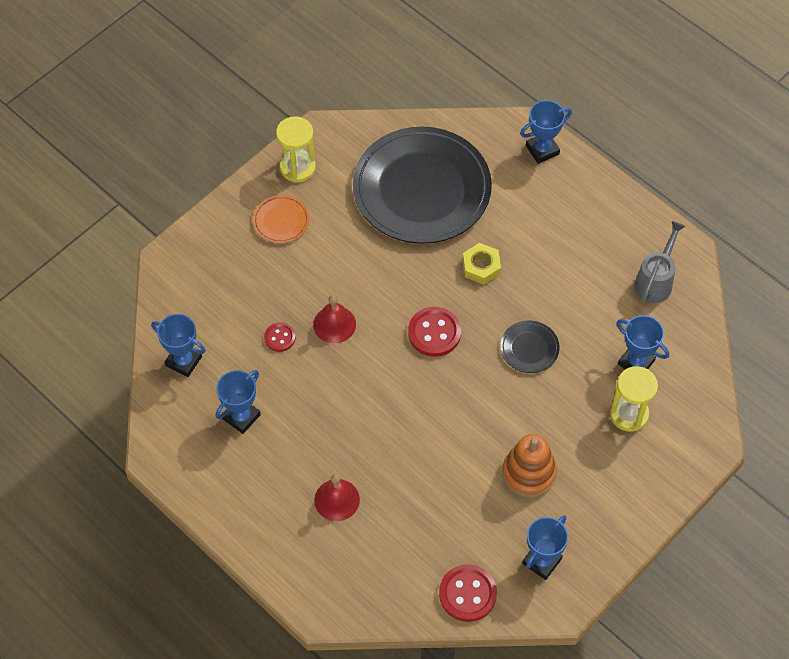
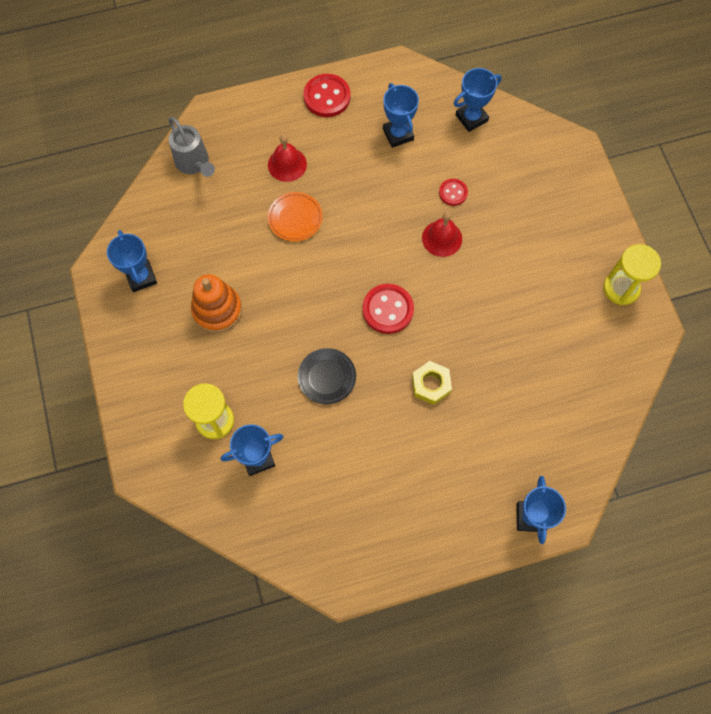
camera: 120 degrees right, 10 degrees up
(281, 221) = (569, 248): orange plate -> orange plate (295, 218)
(422, 189) = (542, 380): black plate -> none
(467, 594) = (153, 212): red button -> red button (327, 97)
(655, 281) = (326, 531): grey watering can -> grey watering can (194, 163)

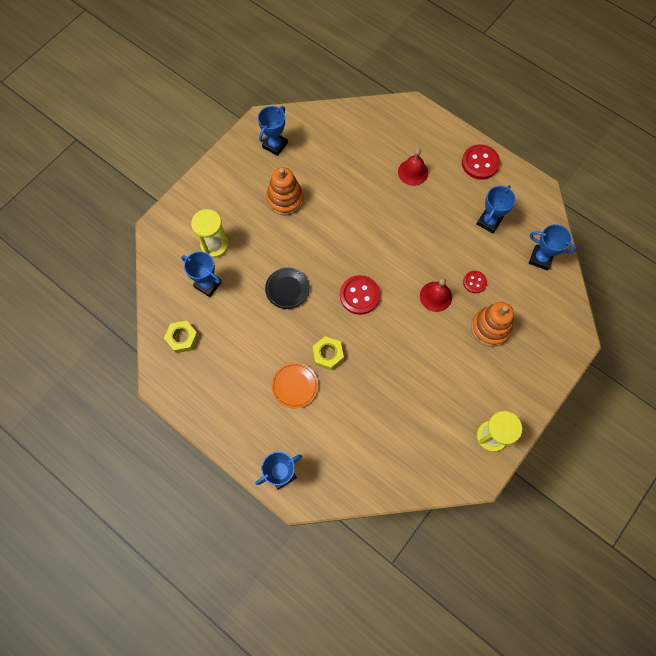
camera: 55 degrees right, 0 degrees up
(194, 163) = (371, 122): grey watering can -> none
(295, 218) = (379, 201): orange plate -> orange plate (294, 386)
(303, 527) = (182, 338): none -> yellow nut
(511, 212) = (490, 328): none -> orange stacking toy

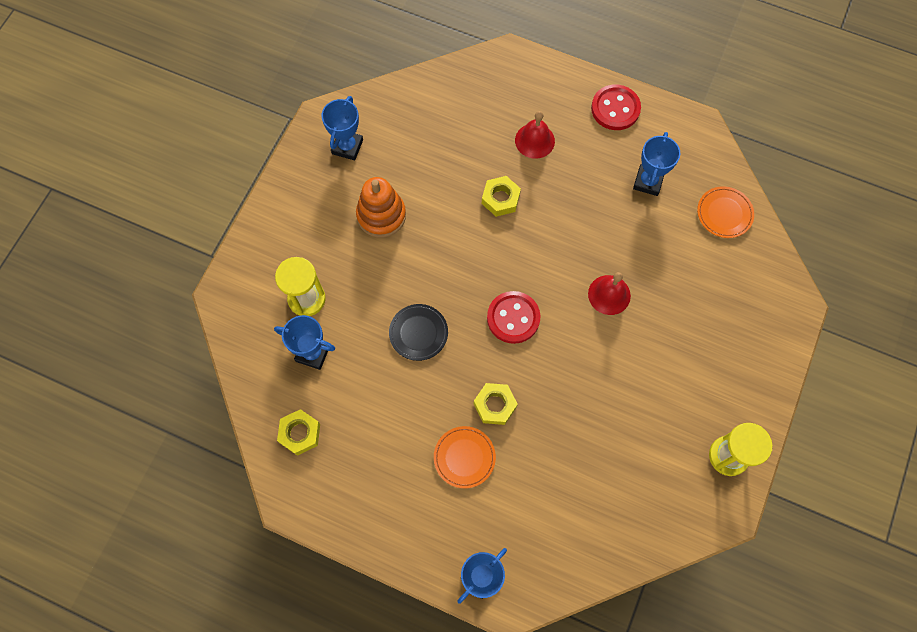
camera: 15 degrees left, 0 degrees up
(375, 208) = (500, 199): none -> yellow nut
(474, 282) = (652, 264): red button -> none
(490, 328) = (688, 318): orange stacking toy -> none
(540, 258) = (724, 213): blue trophy -> orange plate

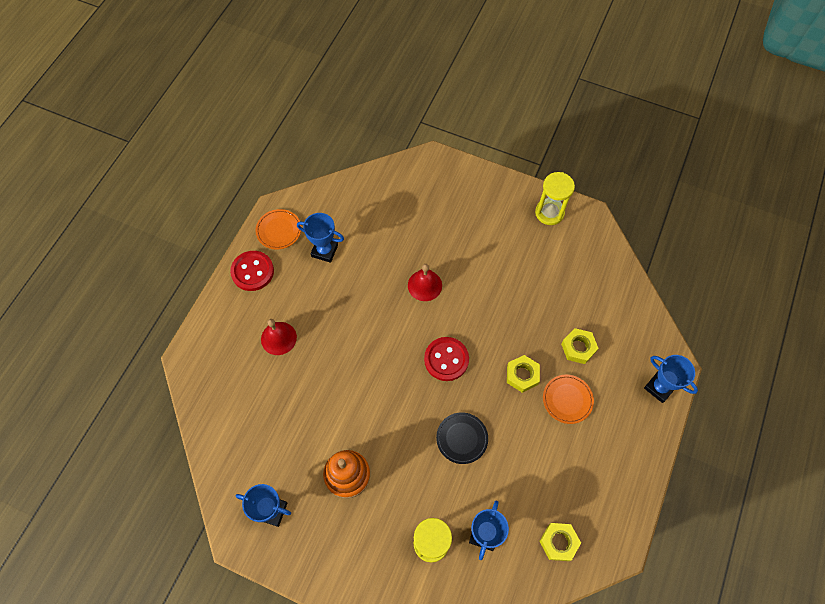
camera: 90 degrees left, 5 degrees down
(500, 199) = (335, 368): yellow nut -> yellow nut (578, 348)
(724, 213) = (355, 199): orange plate -> orange plate (279, 230)

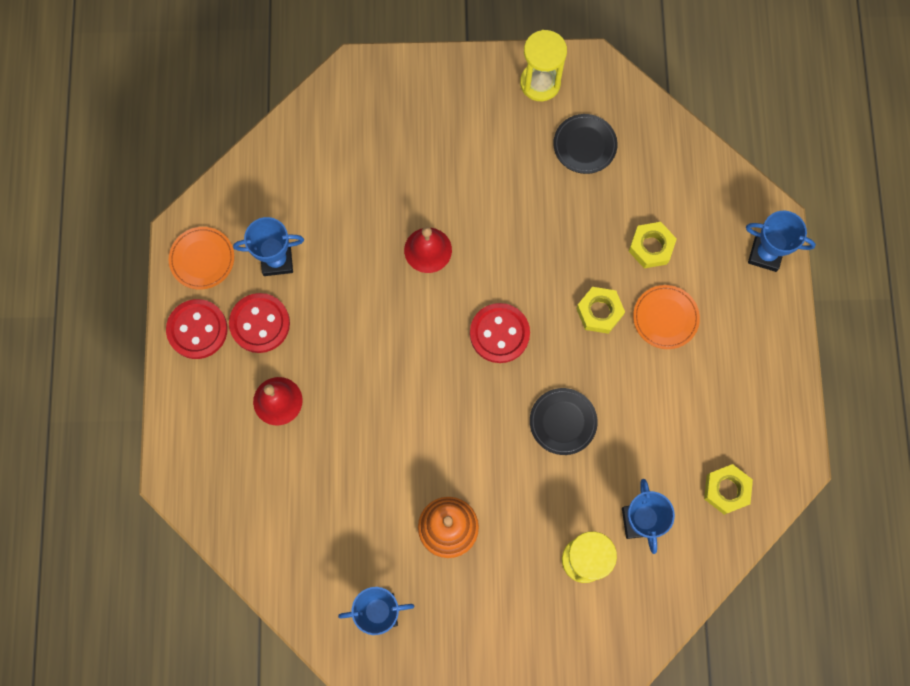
camera: 25 degrees left, 10 degrees up
(293, 285) = (260, 323): none -> red button
(562, 263) = (584, 145): none -> black plate

